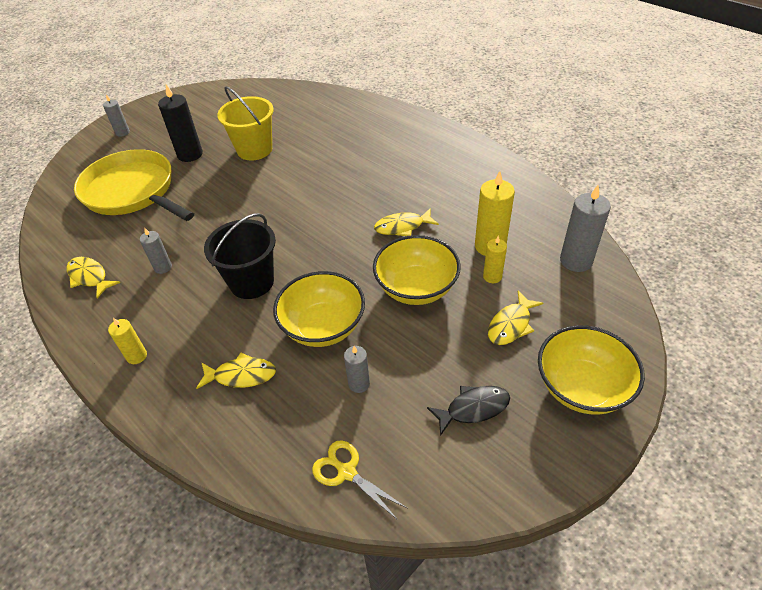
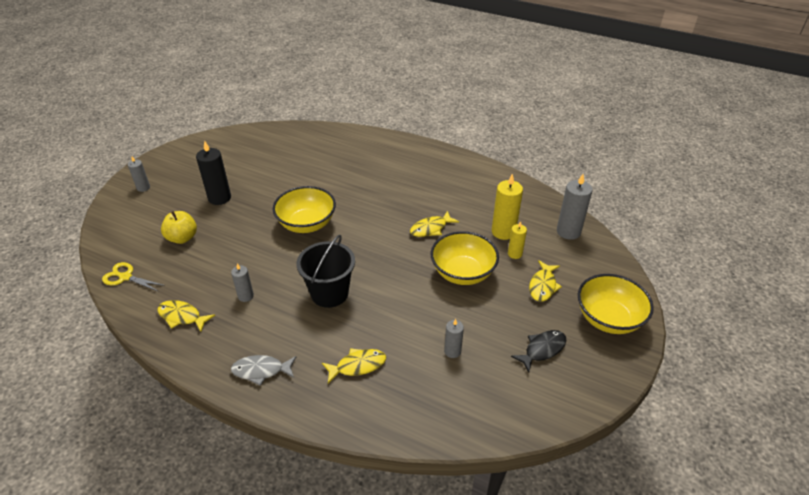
camera: 20 degrees left, 5 degrees down
(132, 192) = (182, 238): yellow pan -> yellow apple
(137, 356) = (261, 370): yellow candle -> grey fish
(254, 149) = (276, 185): yellow bucket -> none
(323, 327) = (405, 316): yellow bowl -> yellow bowl (306, 224)
(346, 472) = (473, 415): yellow scissors -> yellow scissors (125, 277)

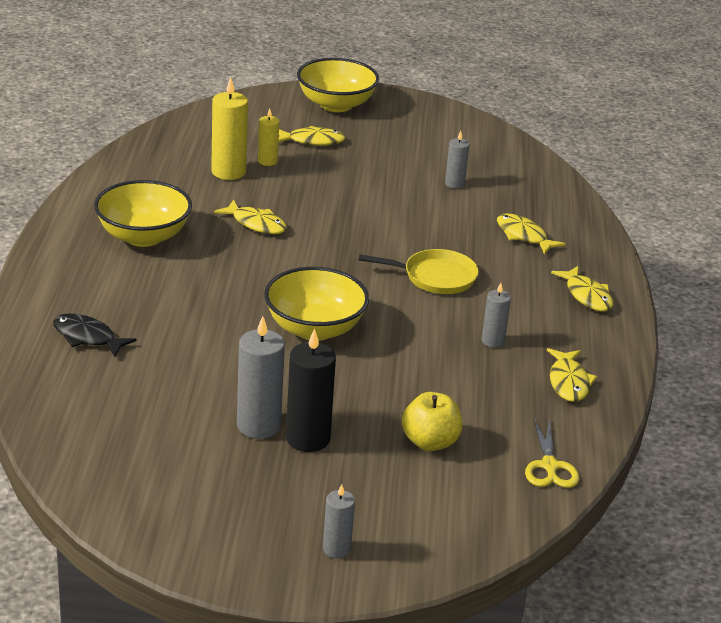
camera: 115 degrees left, 10 degrees down
(261, 370) = (587, 296): grey fish -> yellow fish
(329, 293) = (435, 277): black bucket -> yellow pan
(462, 273) = (327, 191): yellow bowl -> yellow bowl (143, 236)
(542, 349) = (409, 136): black fish -> black fish (87, 337)
(568, 231) = (199, 130): grey candle -> grey candle (258, 425)

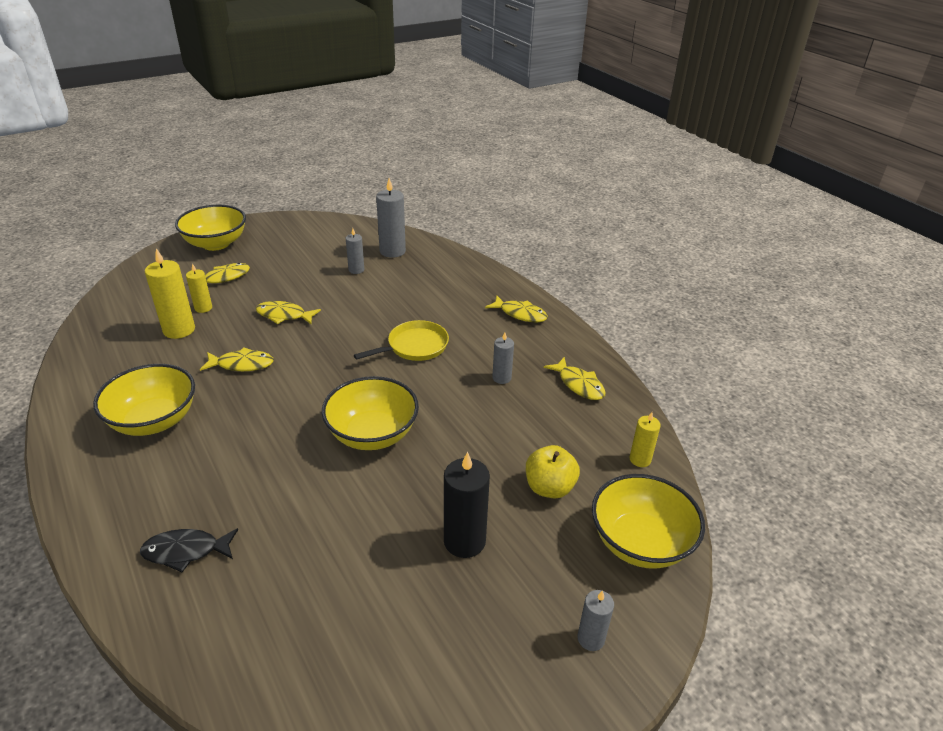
camera: 35 degrees left, 5 degrees up
(258, 425) = (416, 553): grey candle -> grey candle (392, 251)
(464, 519) = (640, 542): none -> yellow bowl
(523, 236) = (438, 288): yellow fish -> yellow fish (284, 315)
(549, 466) = (640, 459): yellow scissors -> yellow candle

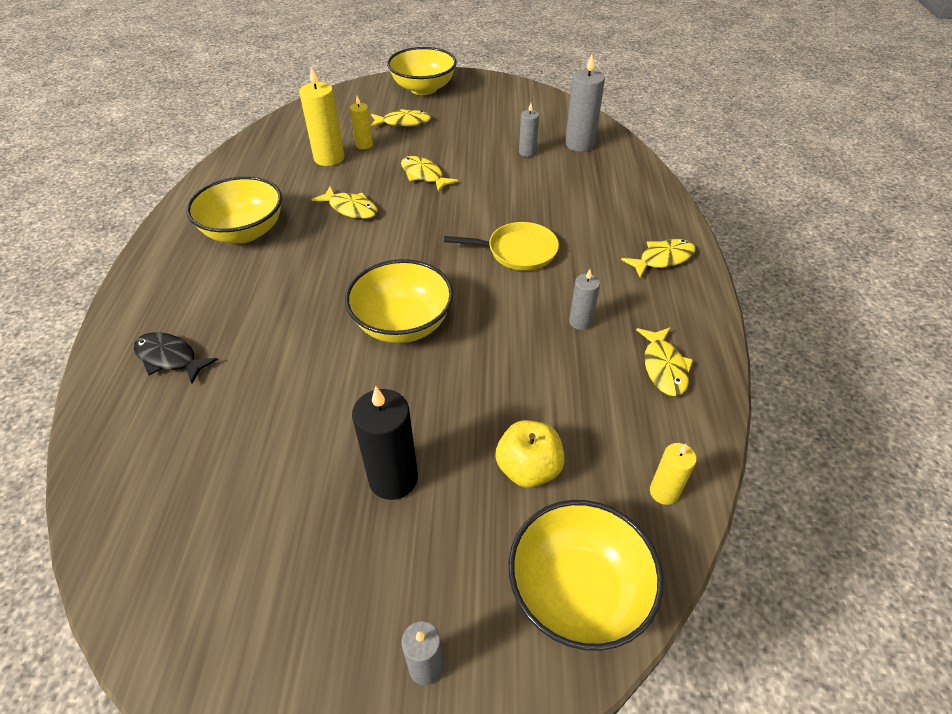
camera: 35 degrees right, 10 degrees up
(520, 314) = (662, 259): yellow fish -> yellow fish turned 90 degrees counterclockwise

